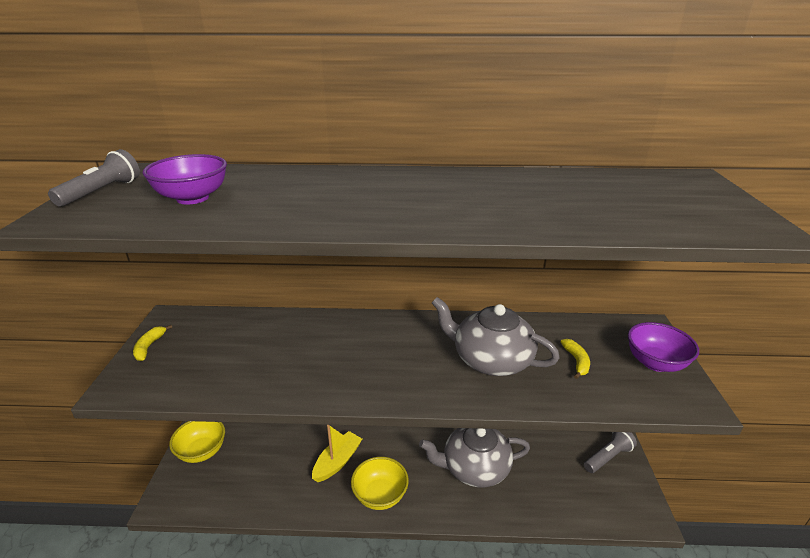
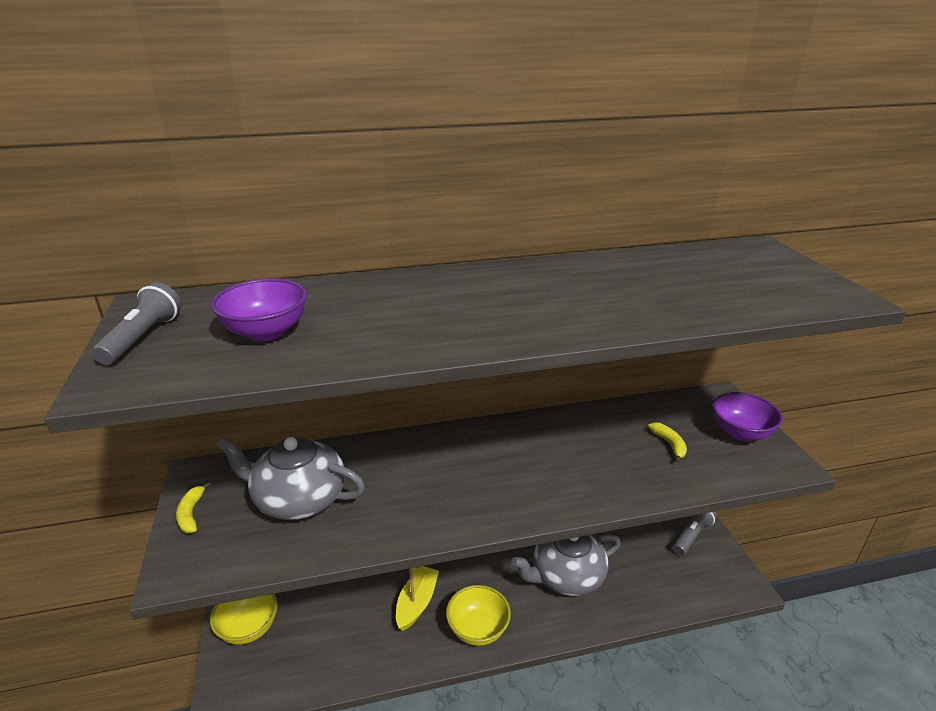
camera: 15 degrees left, 0 degrees up
(491, 359) = (587, 457): grey teapot -> grey teapot (298, 498)

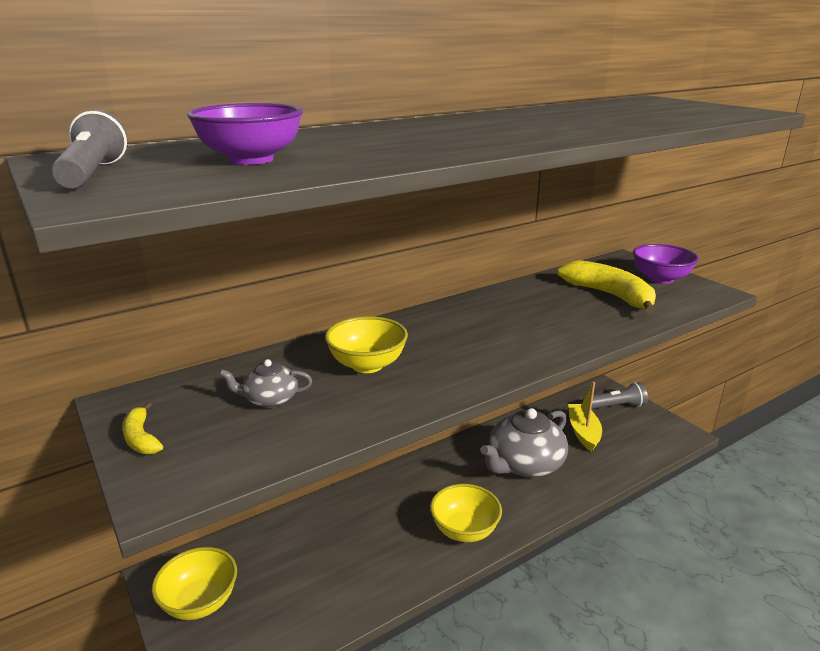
camera: 20 degrees left, 5 degrees down
(298, 498) = (270, 399): grey teapot -> grey teapot, size x0.49
(393, 480) = (367, 365): none -> yellow bowl
(417, 603) = (387, 525): yellow boat -> yellow boat (583, 432)
(669, 444) = (609, 295): yellow banana -> yellow banana, size x2.04
(691, 535) = (615, 406): grey flashlight -> grey flashlight turned 60 degrees clockwise

